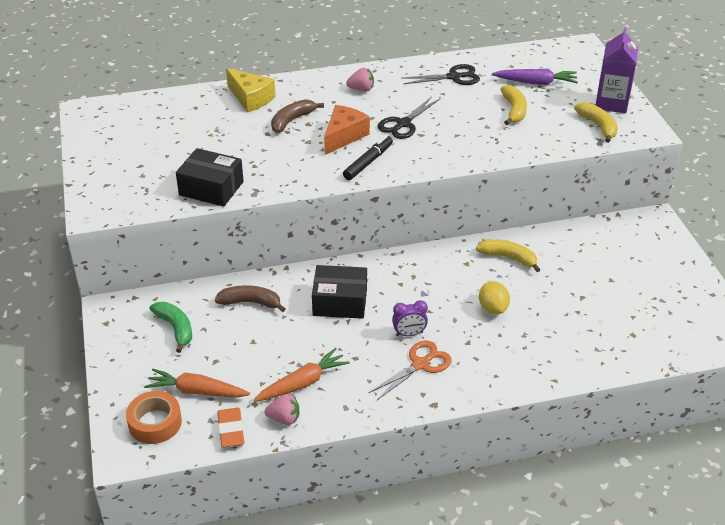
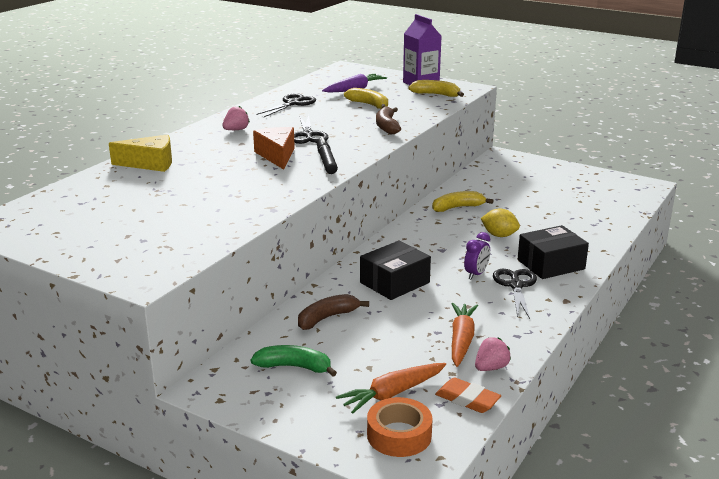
camera: 45 degrees left, 15 degrees down
(211, 188) = (229, 221): black box -> black box (551, 264)
(292, 120) = (215, 162): brown banana -> brown banana (387, 126)
(420, 364) = (516, 285): orange scissors -> black scissors

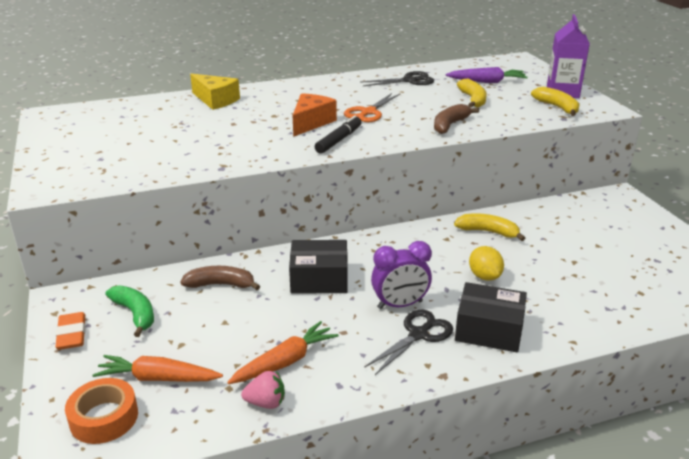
camera: 40 degrees right, 5 degrees up
(236, 130) = (323, 91): pink strawberry -> none
(308, 135) = (368, 112): black scissors -> orange scissors
(467, 399) = (200, 420): orange eraser -> orange eraser (71, 334)
(476, 274) = (400, 305): purple clock -> purple clock, size x1.51

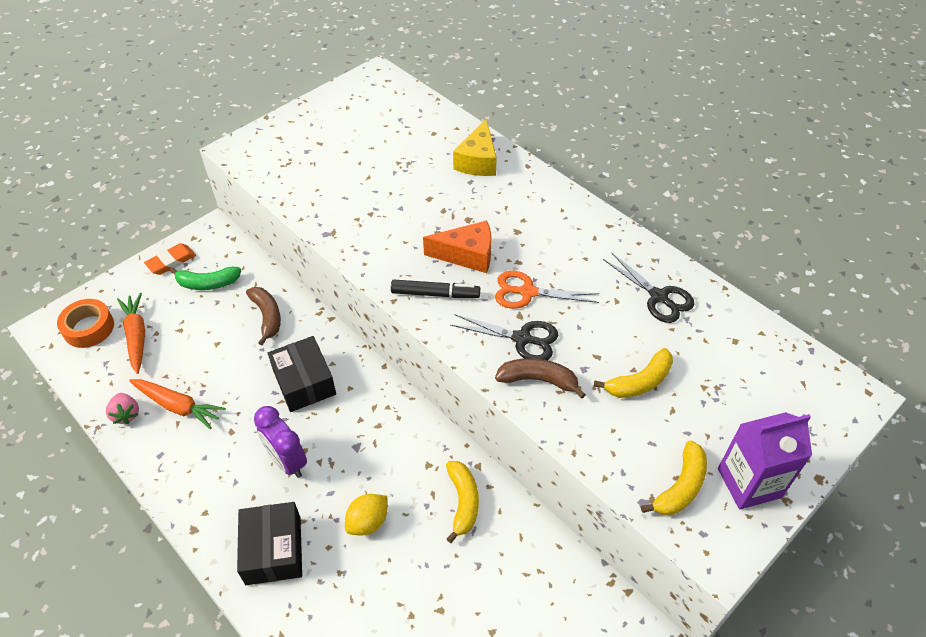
camera: 65 degrees right, 20 degrees up
(135, 314) = (208, 283): green banana -> green banana turned 60 degrees clockwise
(418, 334) = (246, 491): black scissors -> black scissors (522, 339)
(487, 82) = (720, 380): purple carrot -> none

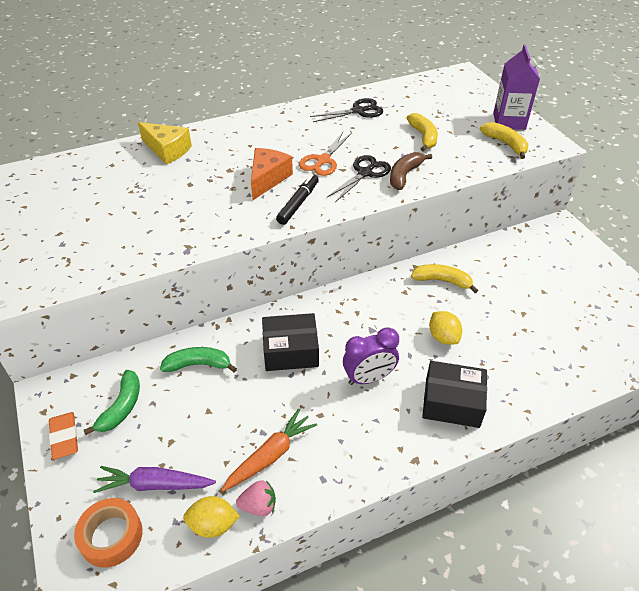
camera: 70 degrees left, 5 degrees down
(105, 388) = (213, 524): none -> yellow lemon
(136, 336) = (155, 484): orange carrot -> purple carrot
(267, 316) = (198, 364): brown banana -> green banana

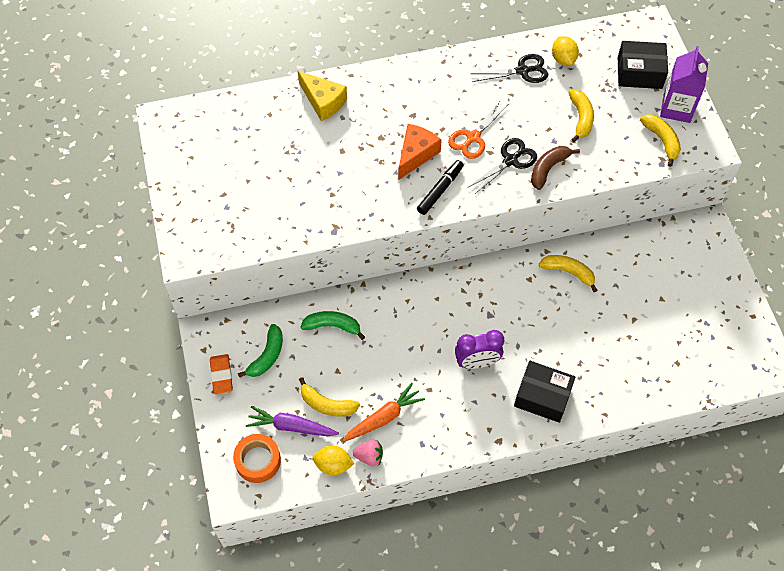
camera: 10 degrees right, 15 degrees up
(198, 451) = (327, 404): none -> yellow banana
(290, 351) = (414, 325): black box -> black box (639, 73)
(443, 337) = (552, 332): yellow lemon -> yellow lemon (563, 59)

